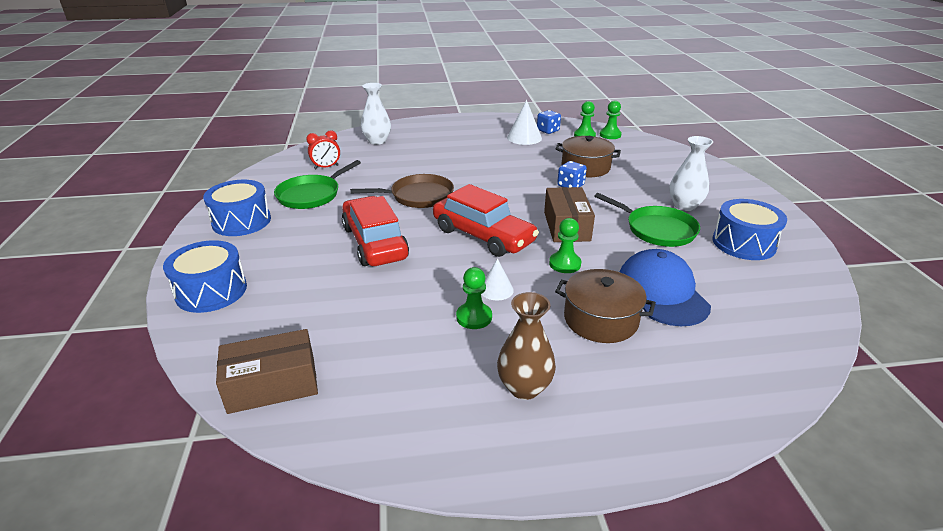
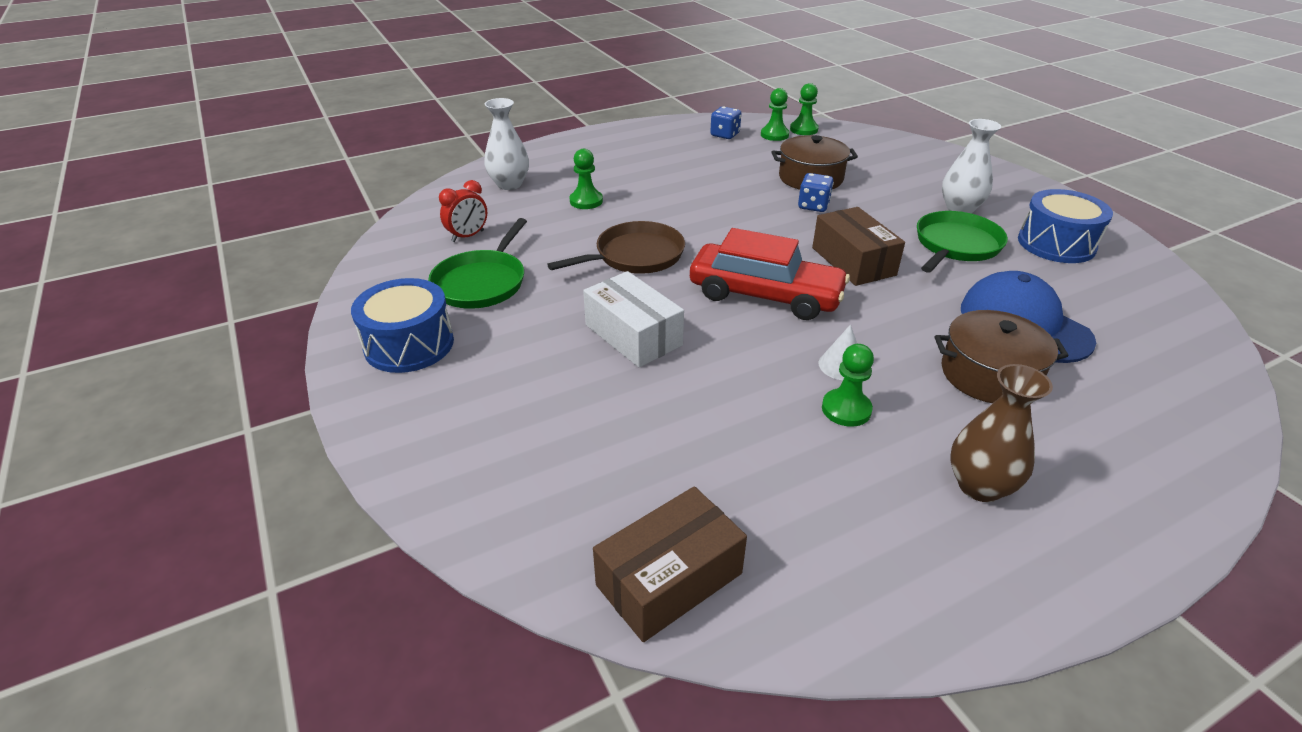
camera: 20 degrees left, 5 degrees up
(211, 291) = (456, 464): blue drum -> none
(375, 242) = (633, 335): red car -> white box
(524, 137) = (703, 149): white cone -> none
(565, 264) = (892, 312): green pawn -> green pawn (586, 201)
(657, 230) = (956, 245): green pan -> green pan turned 75 degrees counterclockwise

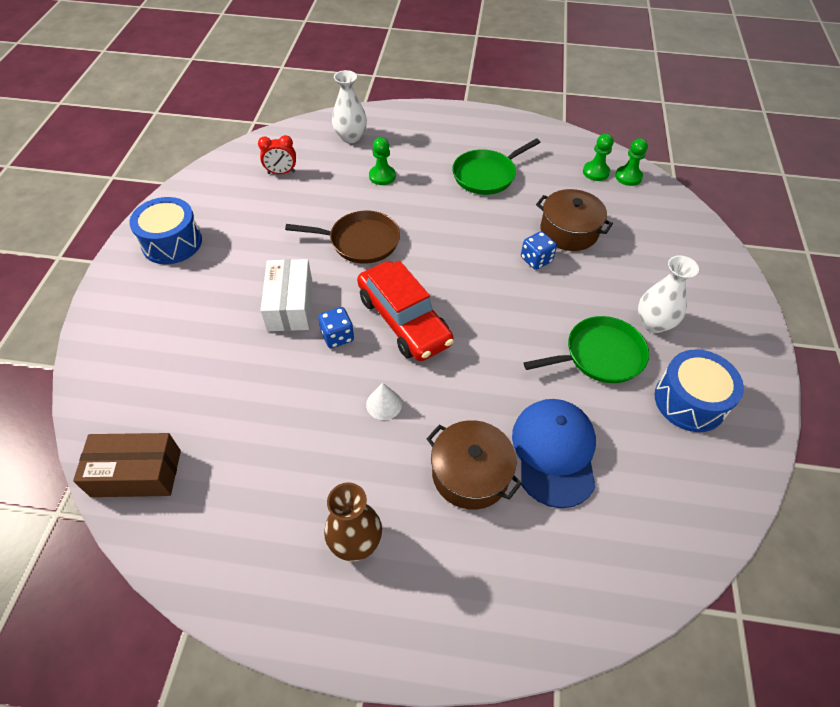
camera: 35 degrees right, 15 degrees up
(482, 283) = (251, 216): green pan -> green pan (486, 175)
(725, 135) = (555, 154): blue dice -> blue dice (337, 336)
(846, 409) = (346, 437): green pawn -> none
(853, 261) = (500, 326): brown box -> none

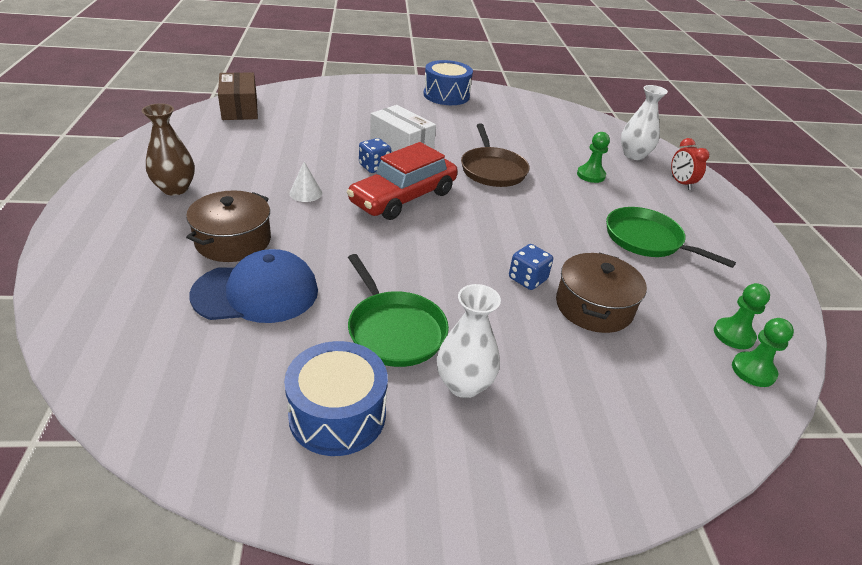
camera: 75 degrees right, 15 degrees down
(281, 172) = (555, 127): red clock -> red clock (681, 183)
(290, 305) = (401, 144): white box -> white box turned 60 degrees clockwise

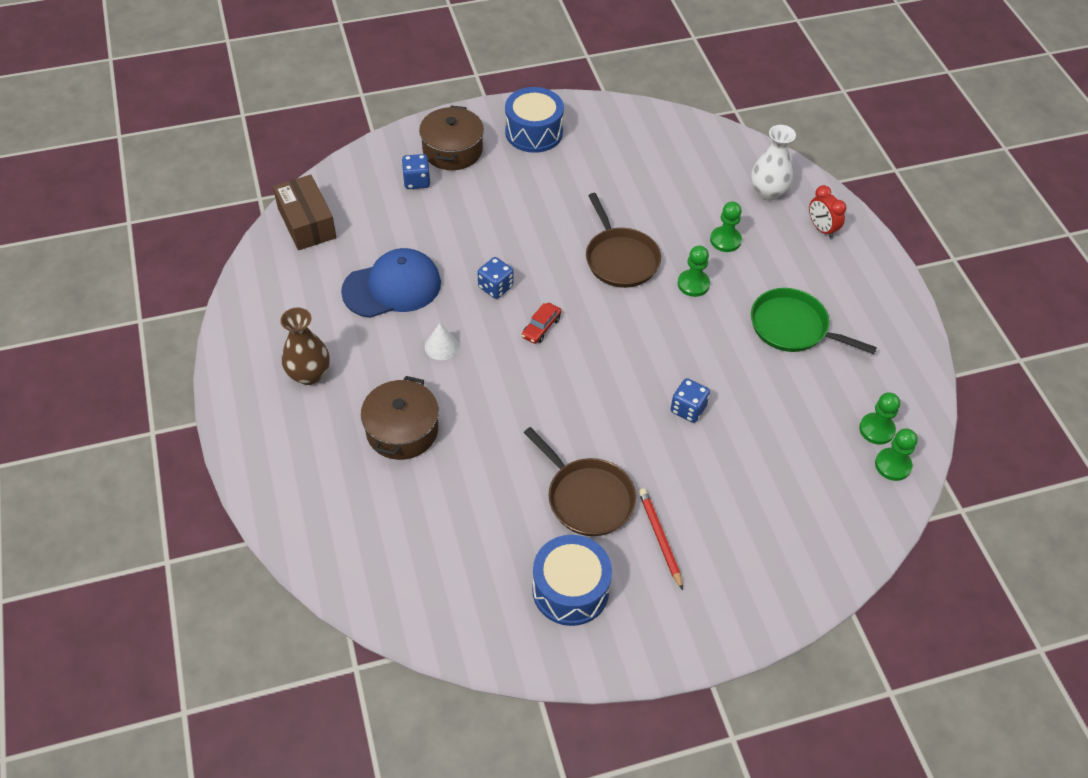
camera: 10 degrees left, 15 degrees up
(256, 293) = (453, 487): blue cap -> blue cap (392, 287)
(341, 103) = (417, 181): none -> blue dice
(394, 330) = (587, 498): green pan -> brown pan
(401, 144) = (511, 240): white box -> none
(403, 197) = (541, 327): red car -> red car, size x0.41
(464, 384) = (660, 538): white vase -> red pencil
(555, 196) = (693, 284): none -> green pawn
(594, 307) = (752, 427): brown pot -> brown pot (452, 150)

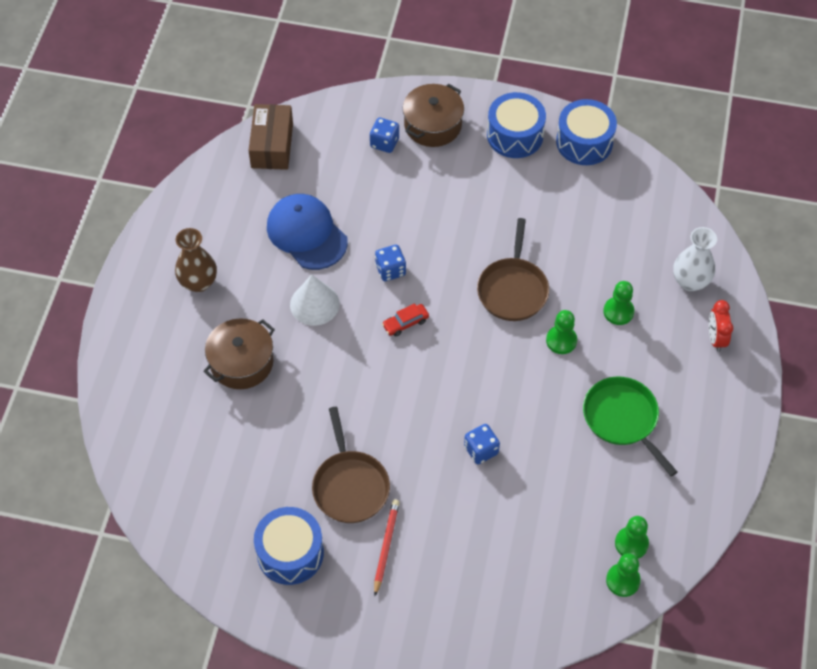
camera: 30 degrees right, 5 degrees up
(392, 287) = (306, 233): blue cap -> blue cap turned 135 degrees counterclockwise
(441, 346) = (314, 304): white cone -> white cone, size x1.60
(599, 116) = (584, 142): none -> blue drum

